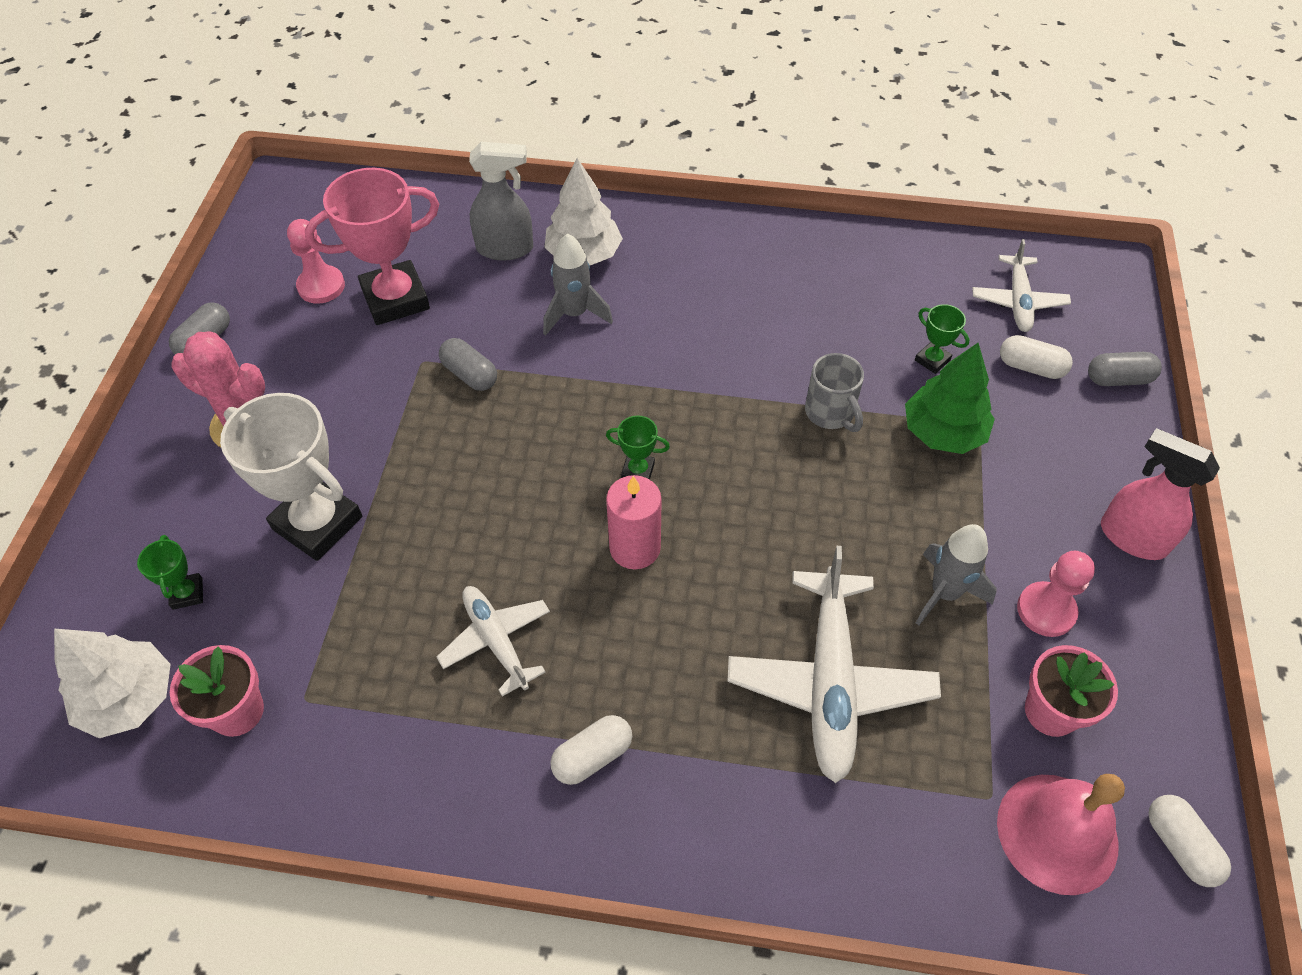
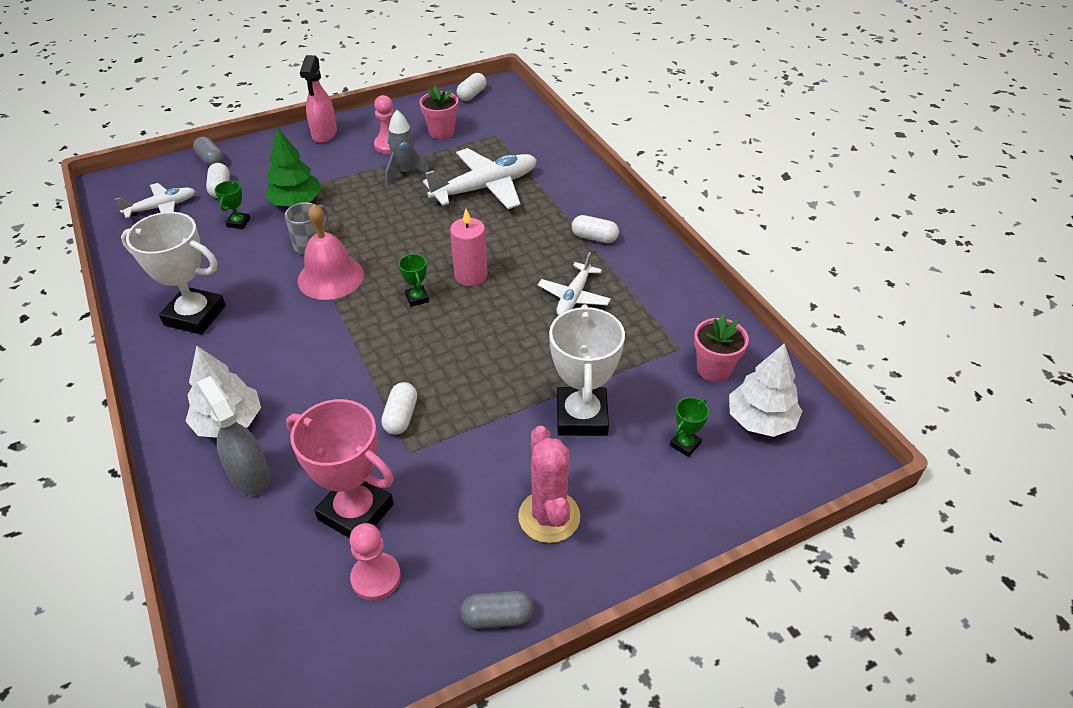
camera: 125 degrees left, 10 degrees down
(470, 374) = (401, 416): grey capsule -> white capsule
(574, 314) = (301, 393): grey rocket -> none
(768, 274) = (195, 315): none -> white trophy
(1057, 833) = (495, 118): pink bell -> pink bell (330, 277)

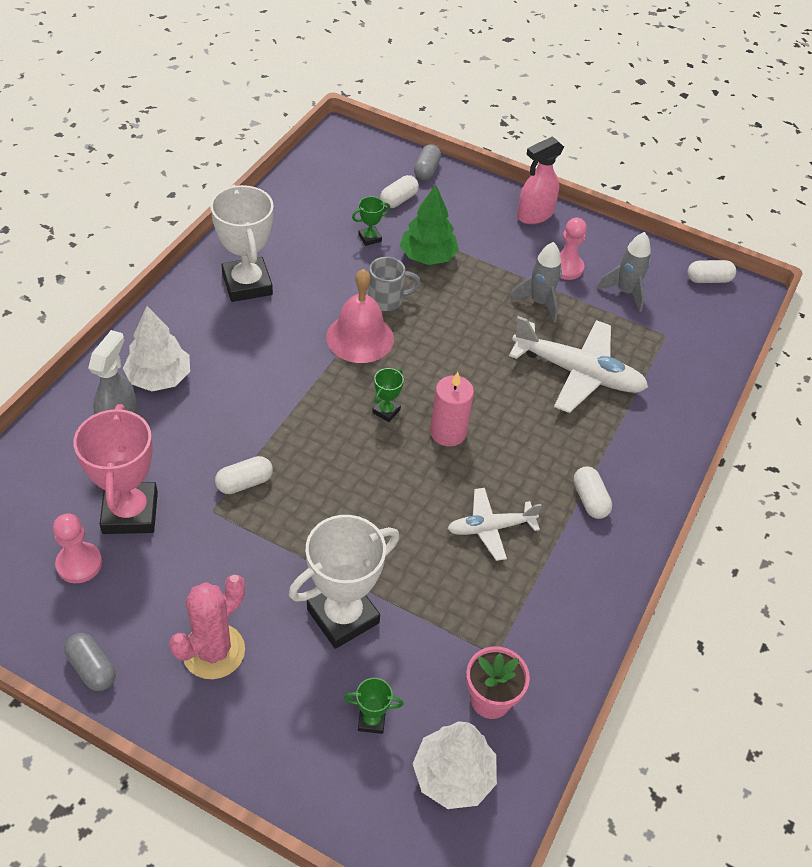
camera: 50 degrees right, 5 degrees up
(162, 207) = (344, 182): white plane -> none
(441, 132) = (625, 292): pink flower pot -> grey rocket

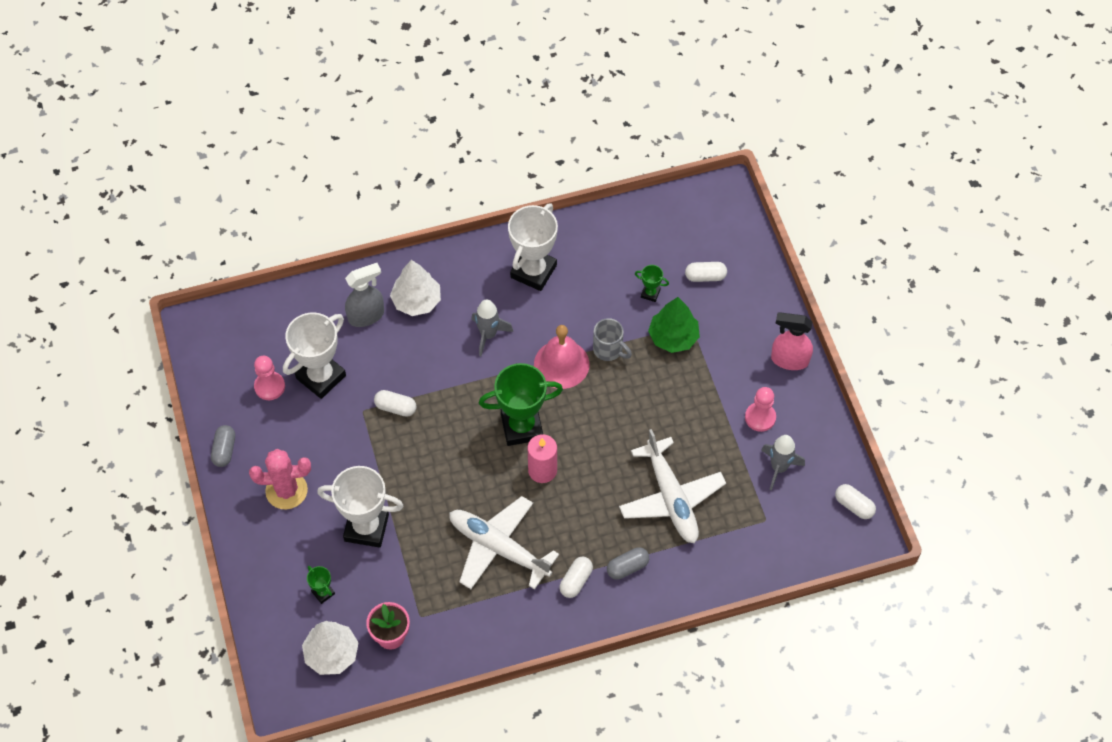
camera: 50 degrees right, 10 degrees up
(130, 512) = (321, 377): pink trophy -> white trophy
(386, 411) = (521, 427): green trophy -> green trophy, size x2.23
(426, 170) = (754, 265): grey capsule -> grey capsule (627, 567)
(490, 528) = (498, 547): white plane -> white plane, size x1.71
(539, 302) = (708, 429): grey rocket -> grey rocket (488, 335)

